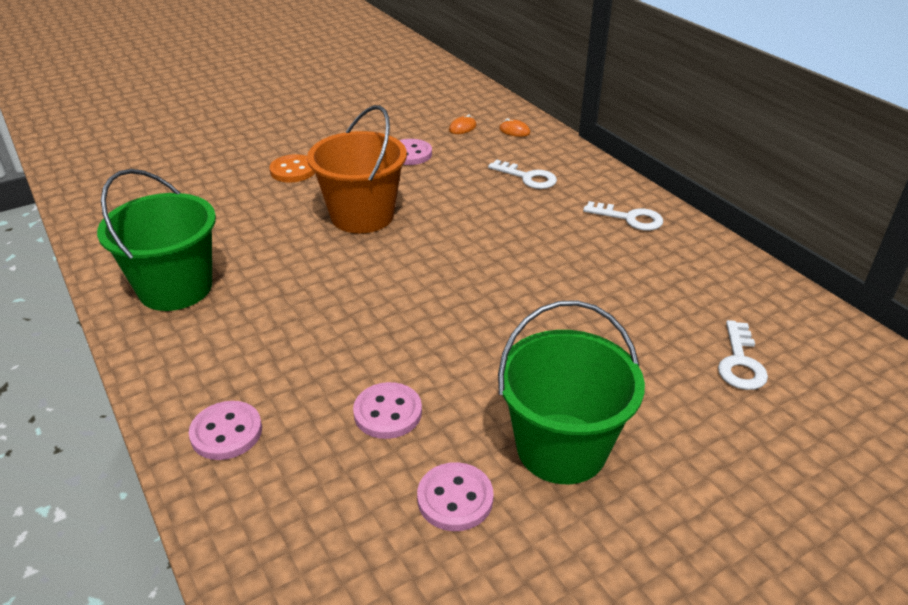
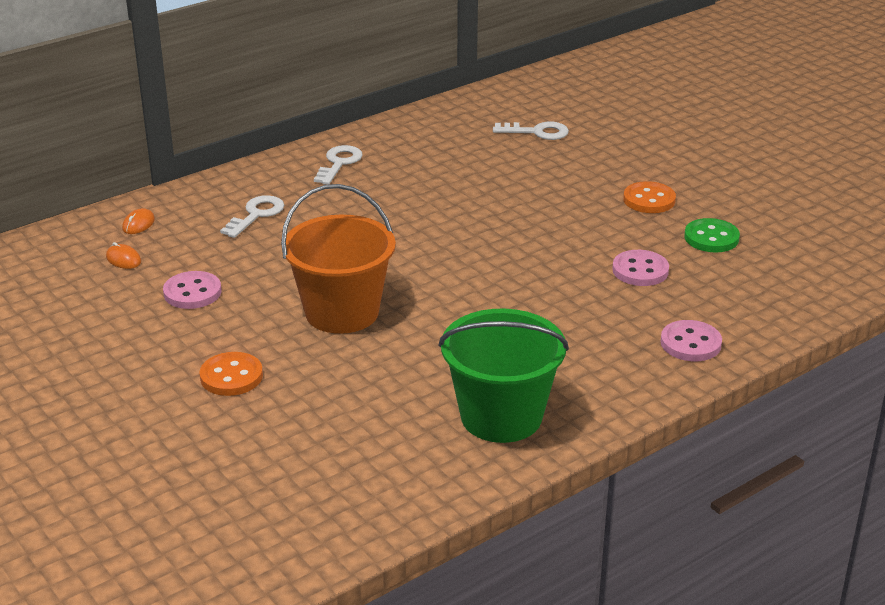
camera: 95 degrees left, 5 degrees down
(455, 498) = (711, 238): pink button -> green button
(561, 448) = (649, 200): green bucket -> orange button

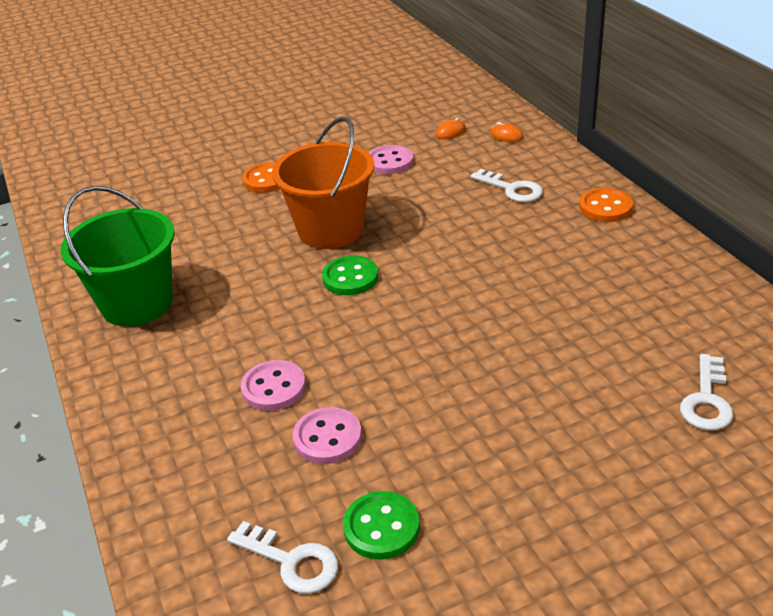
camera: 105 degrees right, 5 degrees up
(339, 163) = (615, 237): white key -> white key (291, 561)
(426, 288) = (350, 278): none -> green button
(649, 200) = (497, 482): orange button -> orange button (605, 207)
(690, 343) = (170, 450): pink button -> pink button (274, 387)

